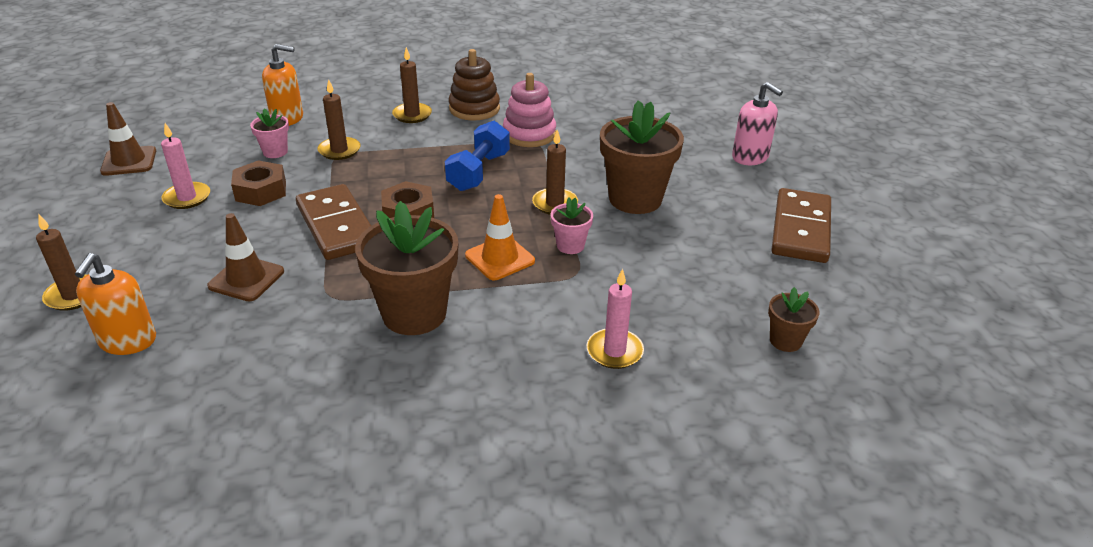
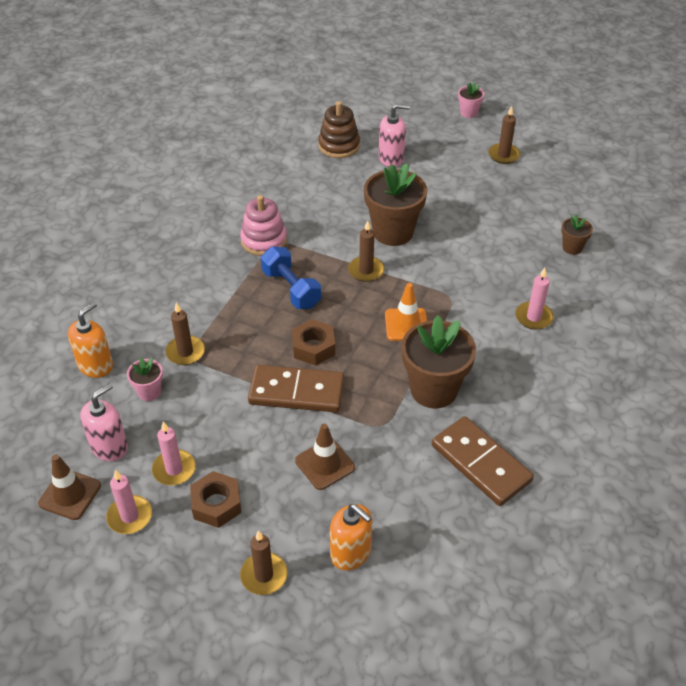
camera: 55 degrees left, 10 degrees up
(117, 197) = (130, 516): none -> pink candle
(195, 158) = (109, 447): none -> pink soap dispenser
(261, 191) = (206, 420): brown nut -> brown nut (216, 504)
(412, 115) = (169, 289): brown candle -> brown candle (503, 155)
(474, 109) = (195, 251): brown stacking toy -> brown stacking toy (339, 146)
(570, 245) = (419, 286): pink flower pot -> pink flower pot (468, 113)
(800, 229) = (482, 184): brown domino -> brown domino (480, 463)

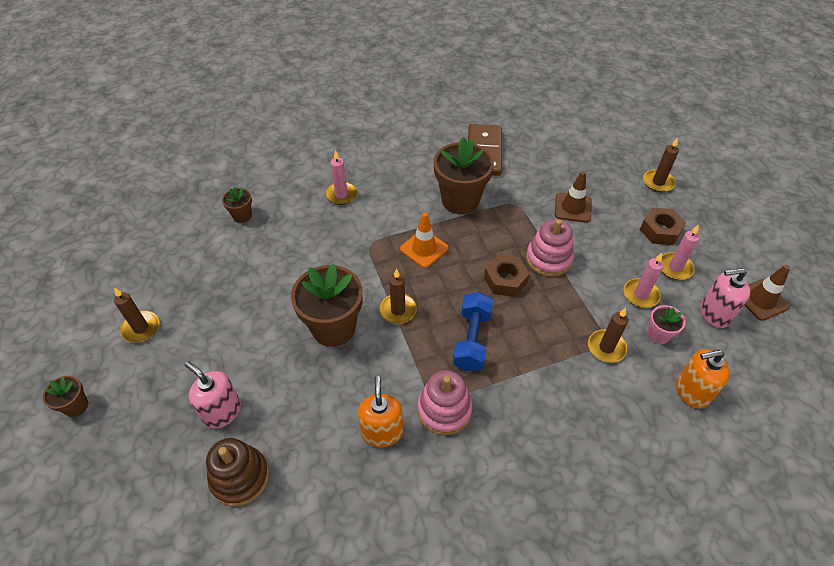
camera: 135 degrees left, 5 degrees up
(130, 516) = (723, 260): pink candle -> pink candle (640, 294)
(296, 392) = (548, 259): brown domino -> pink stacking toy
(351, 552) = (600, 162): orange soap dispenser -> orange soap dispenser (382, 432)
(468, 113) = (76, 406): pink flower pot -> brown flower pot

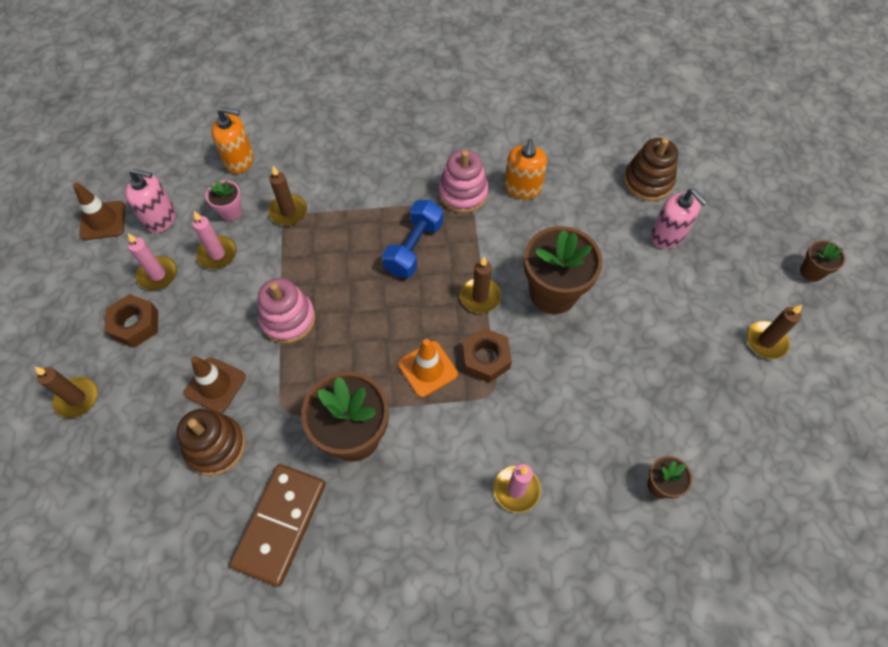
camera: 165 degrees left, 10 degrees up
(505, 280) = (350, 304): brown nut -> brown nut (485, 358)
(548, 177) = (215, 446): none -> brown stacking toy

